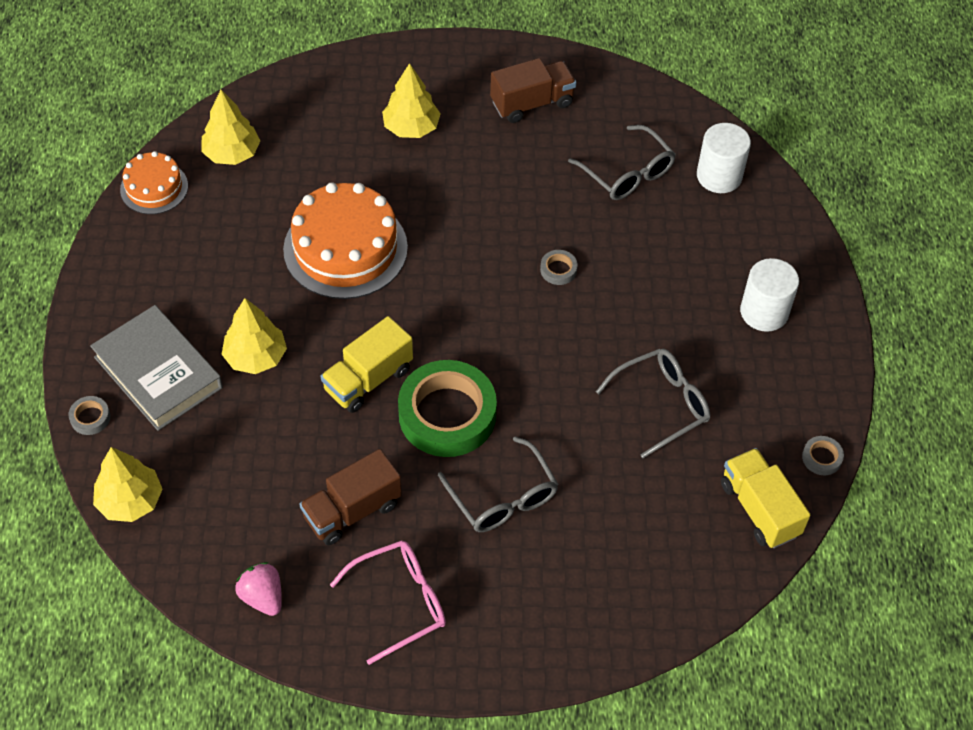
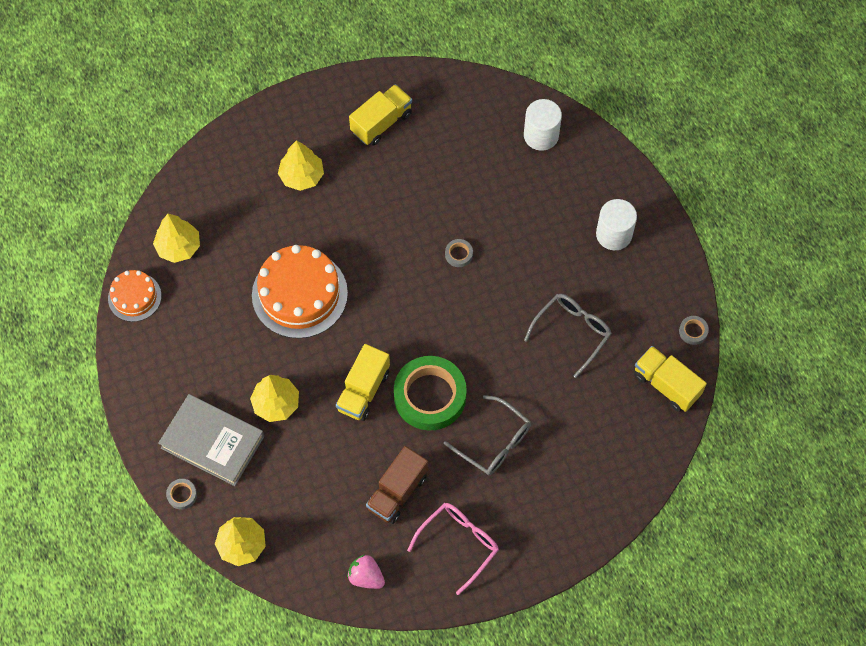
camera: 20 degrees left, 10 degrees up
(532, 103) = (381, 123): brown truck -> yellow truck
(627, 173) = (475, 157): grey glasses -> none

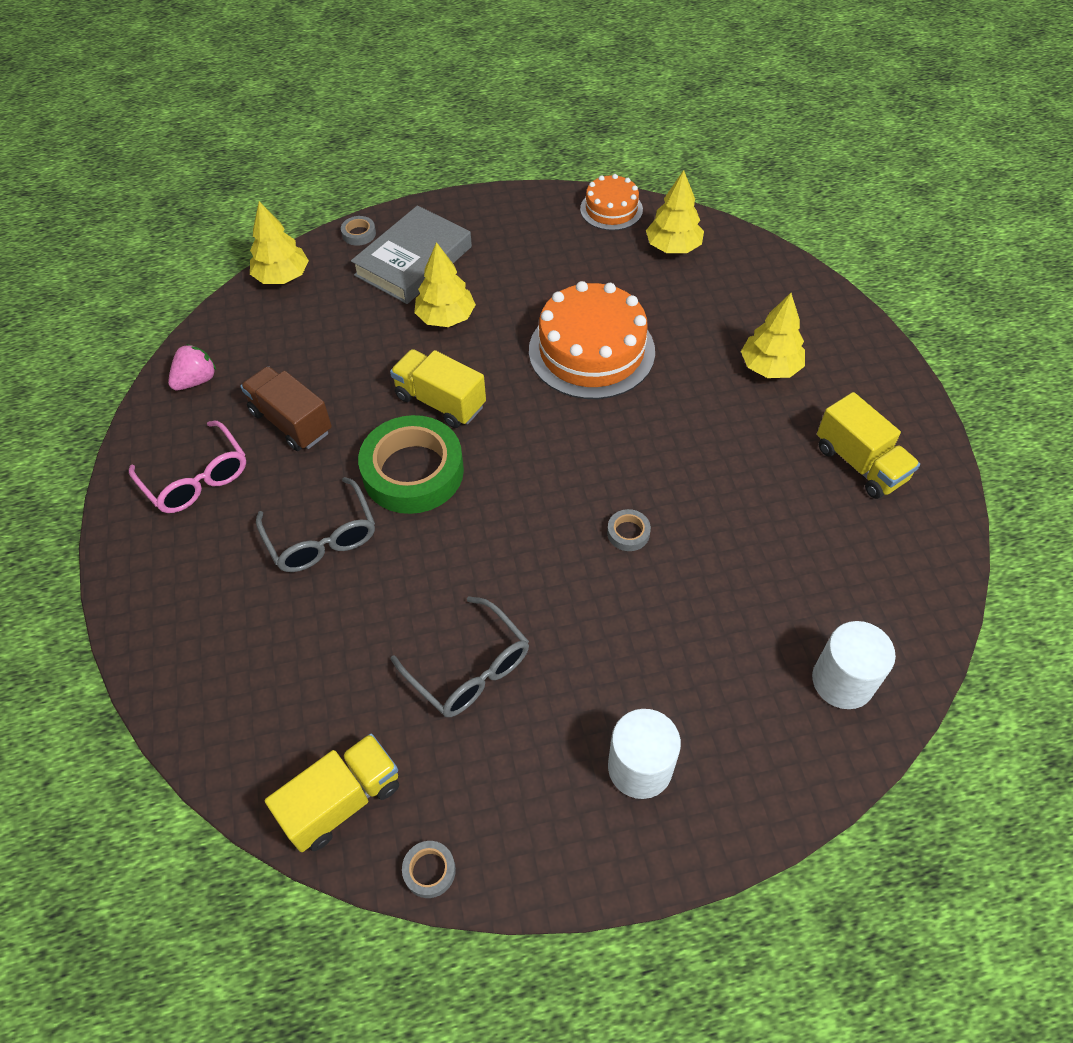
camera: 100 degrees right, 10 degrees down
(494, 443) = (322, 538): grey glasses -> grey glasses turned 75 degrees counterclockwise

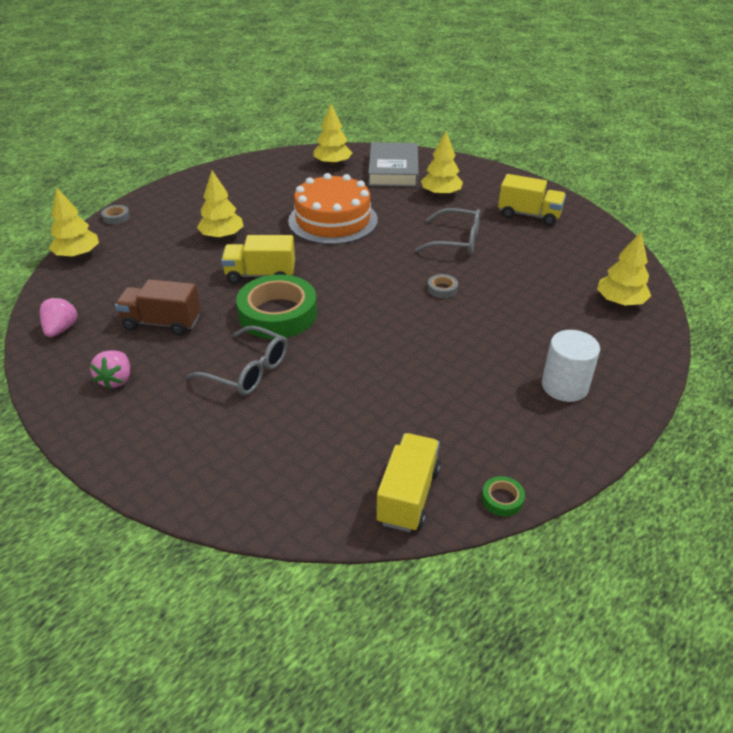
camera: 35 degrees left, 15 degrees down
(197, 478) = (116, 380): pink glasses -> pink strawberry
(413, 261) = (170, 218): grey book -> grey book (393, 170)
(429, 870) = (502, 499): grey tape -> green tape
(470, 669) = (418, 390): grey glasses -> grey glasses (456, 241)
(611, 209) = (278, 159): orange cake -> none
(842, 681) = (620, 302): white cylinder -> yellow tree

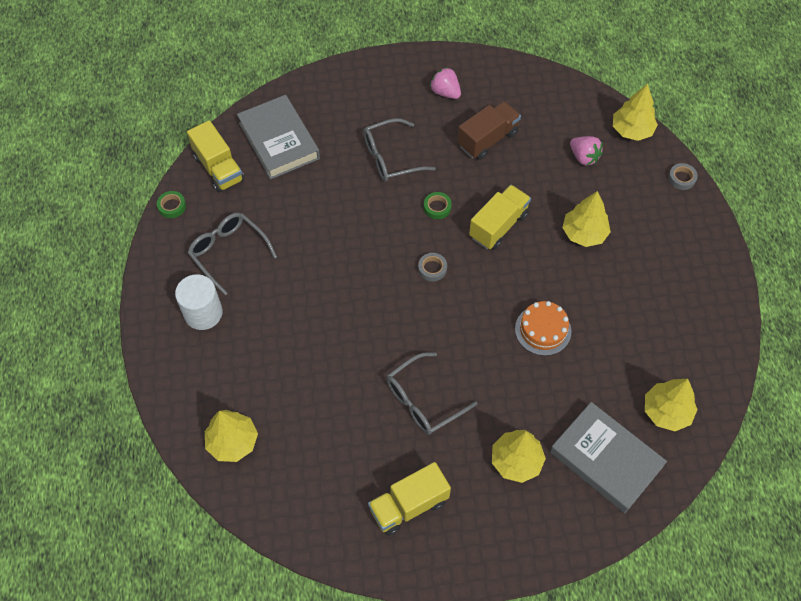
camera: 130 degrees right, 20 degrees up
(61, 329) = (529, 86): pink strawberry -> pink strawberry (584, 157)
(278, 314) = (437, 207): green tape -> green tape, size x0.40
(313, 469) = (279, 141): none -> grey book
(333, 220) = (543, 330): orange cake -> orange cake, size x0.56
(442, 289) = (368, 331): grey tape -> grey tape (432, 268)
(489, 413) = (228, 252): none -> grey glasses

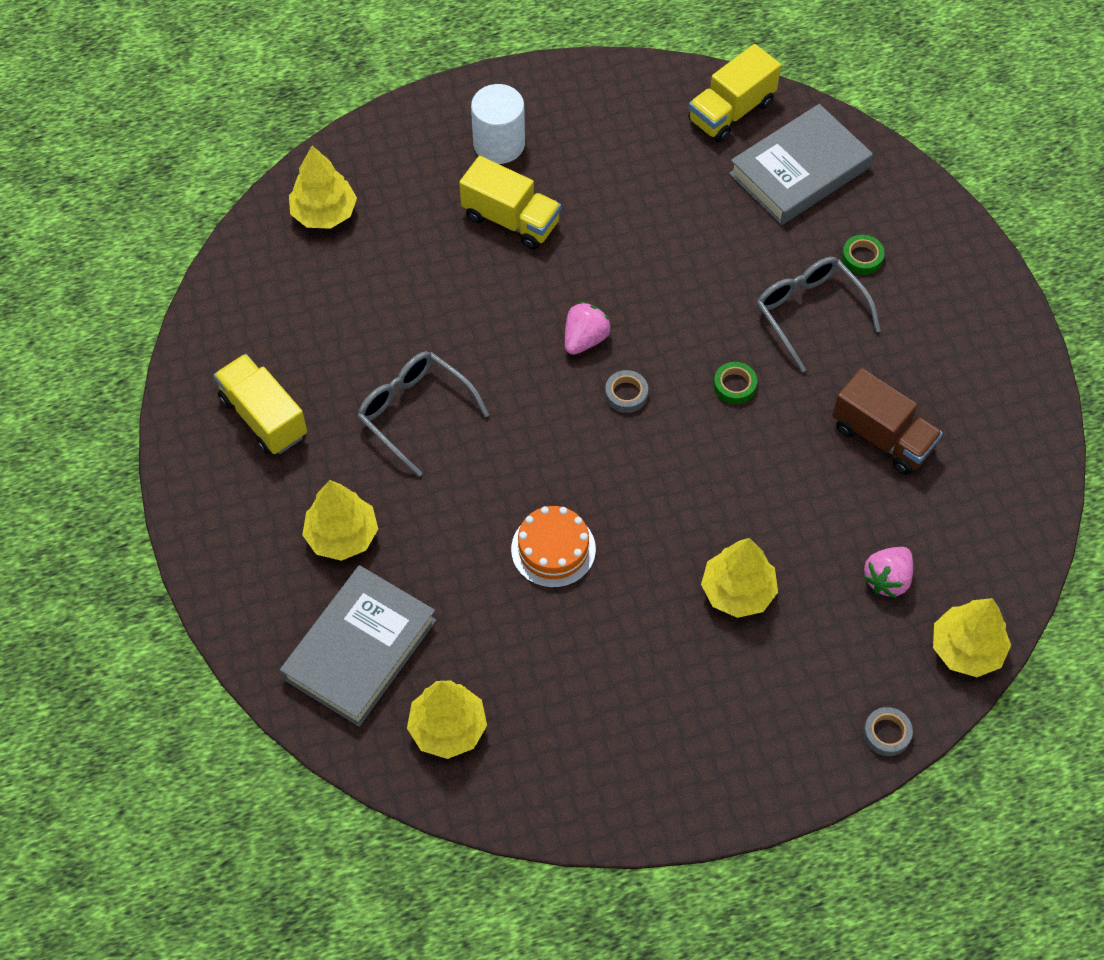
camera: 80 degrees right, 0 degrees up
(172, 206) = (655, 74): green tape -> green tape (862, 257)
(228, 252) = (597, 151): grey glasses -> none
(445, 92) = (958, 367): pink strawberry -> pink strawberry (585, 339)
(498, 226) = (722, 471): yellow truck -> yellow truck (511, 220)

